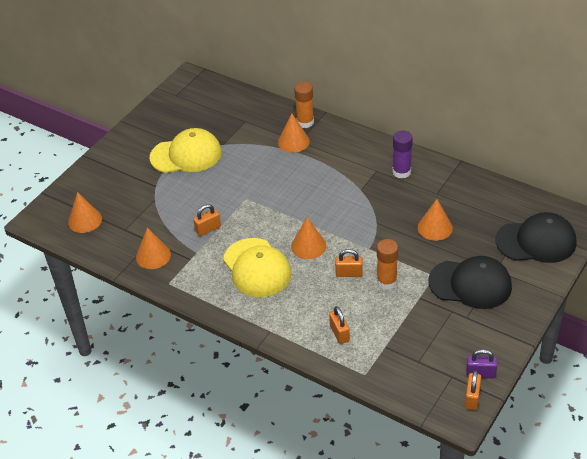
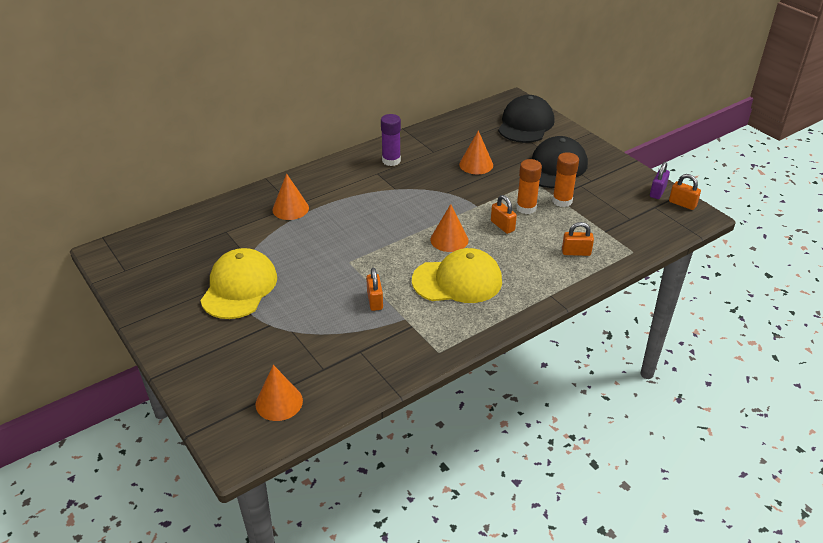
camera: 70 degrees left, 5 degrees down
(153, 256) = (386, 354): orange cone -> none
(305, 122) = (268, 194): orange glue stick -> orange glue stick (562, 201)
(349, 273) = (502, 226): orange padlock -> orange padlock turned 60 degrees counterclockwise

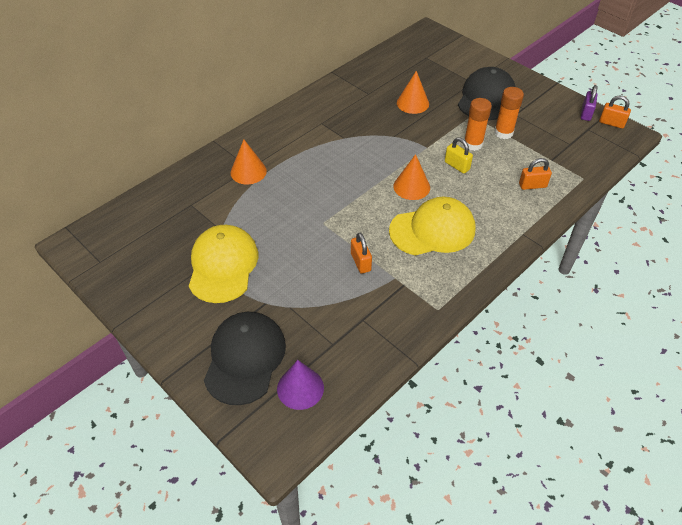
camera: 10 degrees left, 10 degrees up
(279, 402) = (300, 388): orange cone -> purple cone
(391, 160) = (331, 108): purple glue stick -> none
(502, 226) = (457, 166): orange padlock -> yellow padlock
(525, 124) = (446, 55): black cap -> black cap (245, 358)

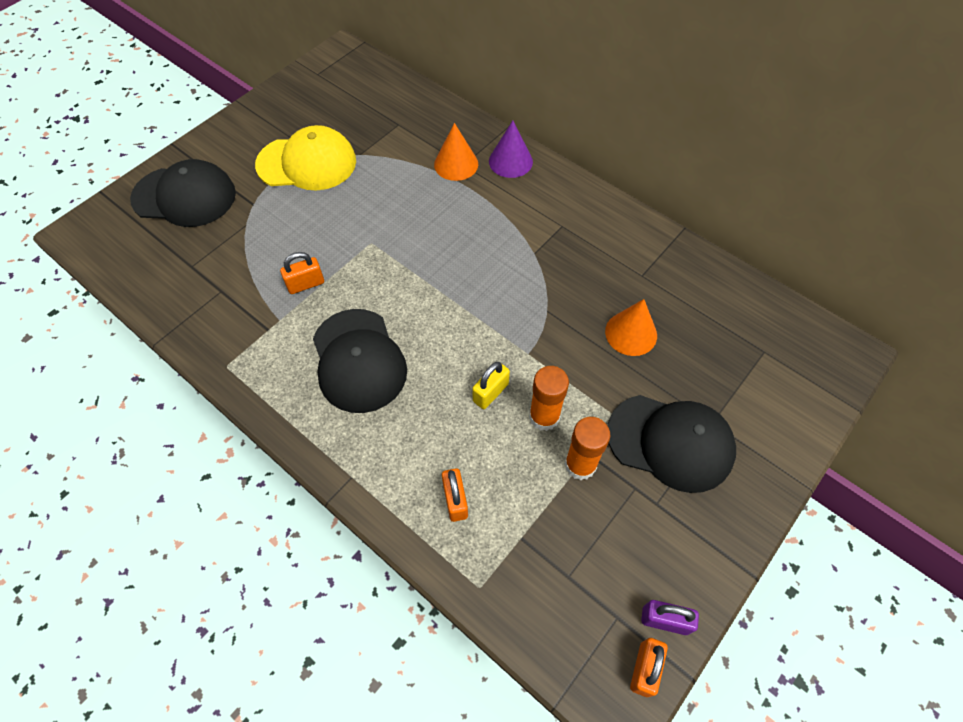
camera: 85 degrees right, 10 degrees up
(300, 388) = (142, 243): purple cone -> purple cone (510, 161)
(411, 186) = (441, 335): orange cone -> none
(432, 230) = (358, 360): yellow cap -> black cap

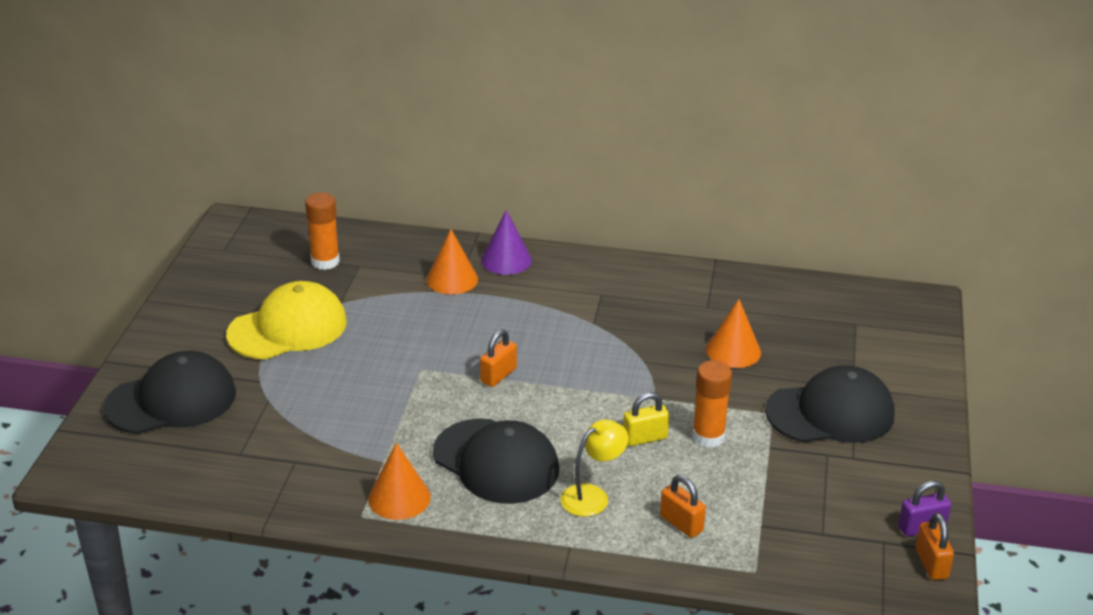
camera: 30 degrees left, 25 degrees down
(264, 361) = (399, 498): none -> orange cone
(306, 284) = (384, 424): orange padlock -> orange padlock (498, 375)
(406, 433) = (592, 496): none -> yellow lamp
(490, 392) = (645, 438): yellow padlock -> yellow padlock turned 60 degrees clockwise
(580, 465) = (768, 457): orange glue stick -> orange glue stick (325, 261)

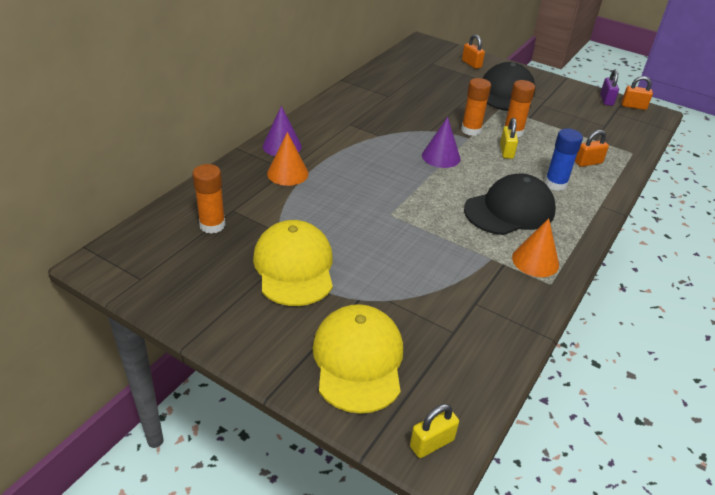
camera: 70 degrees left, 5 degrees up
(85, 466) = (432, 443): none -> yellow padlock
(171, 400) = (358, 360): black cap -> yellow cap
(498, 375) = (416, 185): orange padlock -> orange padlock (471, 64)
(582, 382) = (441, 156): none -> purple cone
(592, 496) = (555, 184): yellow lamp -> blue glue stick
(677, 396) = (471, 130): none -> orange glue stick
(733, 351) = (436, 101): orange cone -> none

